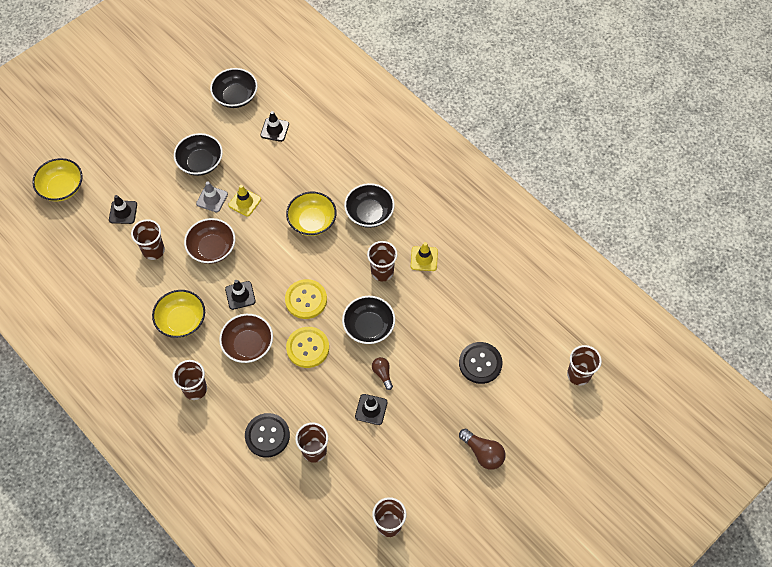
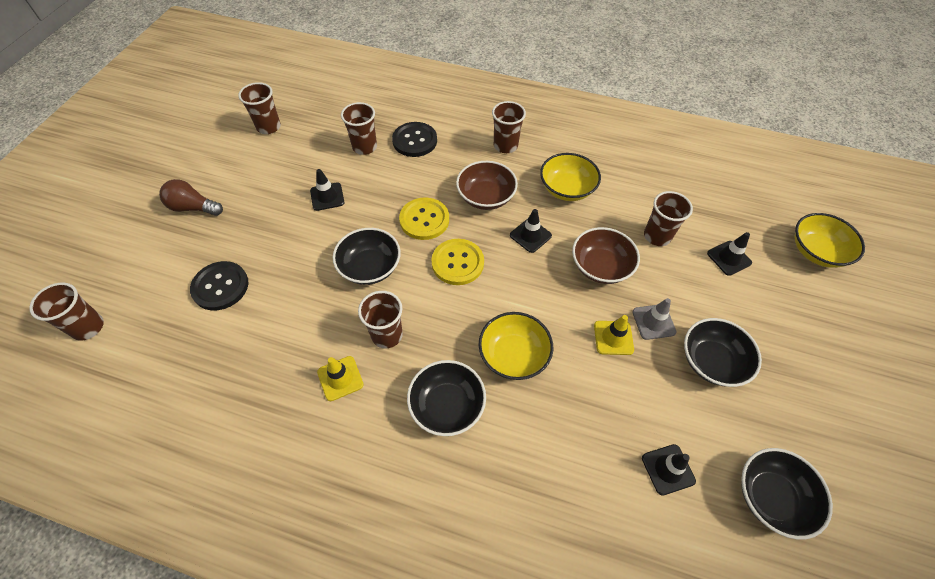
camera: 150 degrees right, 5 degrees down
(382, 374) = (330, 230): brown light bulb -> none

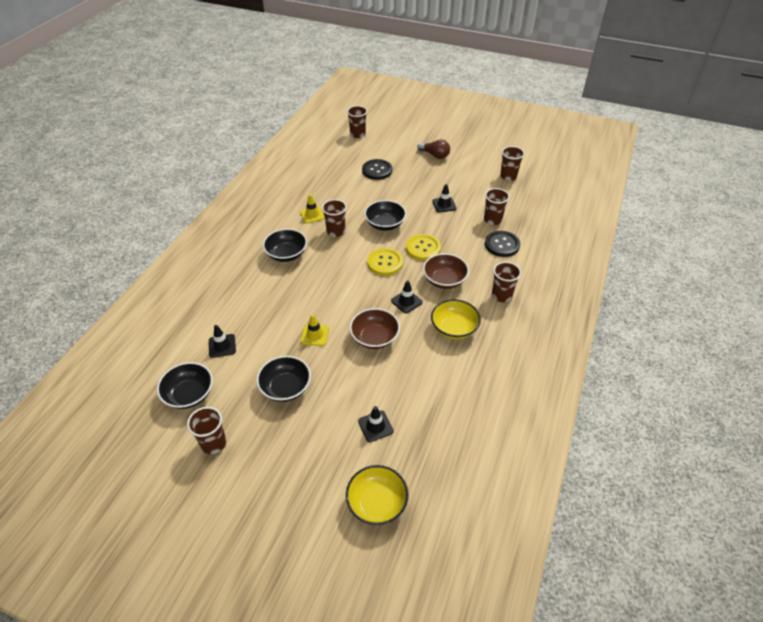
camera: 95 degrees right, 10 degrees down
(193, 208) = (435, 155): brown light bulb -> brown light bulb turned 105 degrees clockwise
(513, 355) = (312, 284): yellow bowl -> none
(653, 322) = (323, 360): grey traffic cone -> none
(657, 236) = (402, 380): brown cup -> brown cup (213, 443)

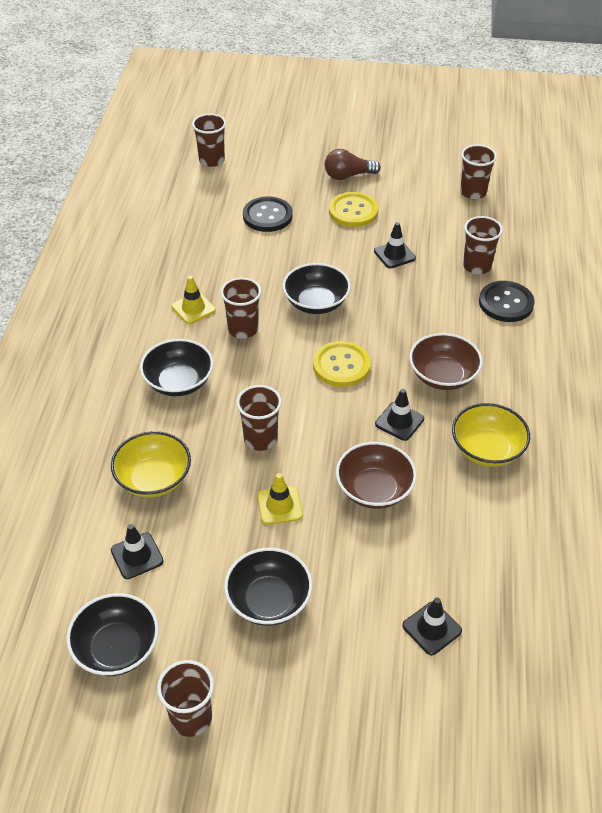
camera: 15 degrees left, 0 degrees up
(377, 503) = (481, 746): yellow bowl -> yellow bowl (153, 479)
(423, 248) = (390, 331): yellow button -> yellow button (353, 211)
(435, 155) = (348, 176): brown light bulb -> brown light bulb turned 150 degrees clockwise
(501, 295) = (536, 383): brown cup -> brown cup (260, 439)

